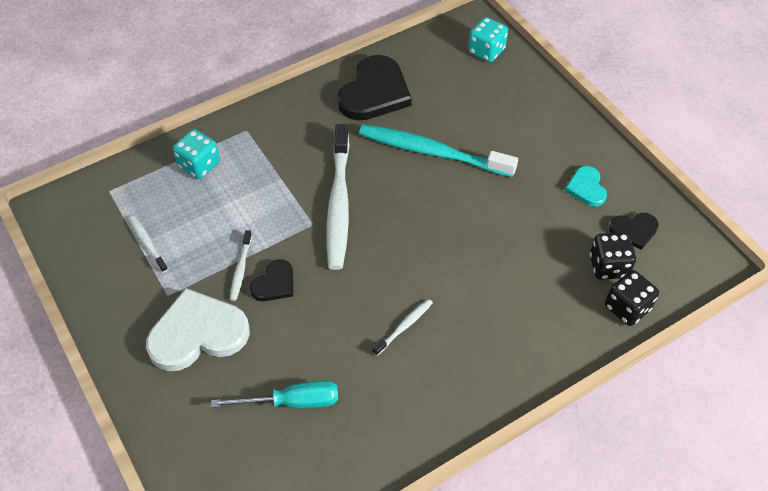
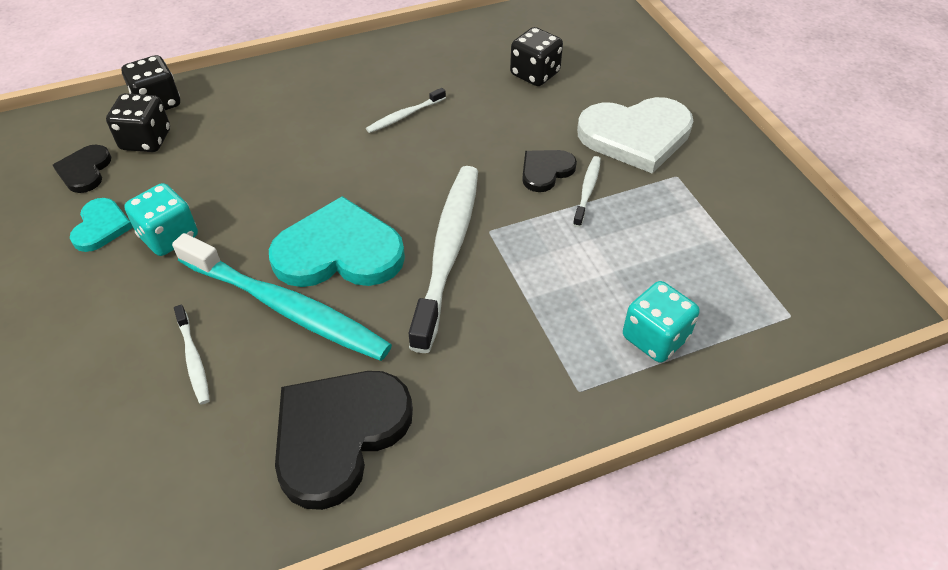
camera: 170 degrees left, 5 degrees down
(147, 243) = (714, 235): white toothbrush -> white toothbrush (193, 359)
(292, 402) = (535, 74): turquoise screwdriver -> black dice
(413, 193) = (339, 252): none -> turquoise heart
(486, 51) = (85, 502): turquoise dice -> turquoise dice (169, 237)
(634, 230) = (85, 171): black heart -> black heart turned 90 degrees counterclockwise

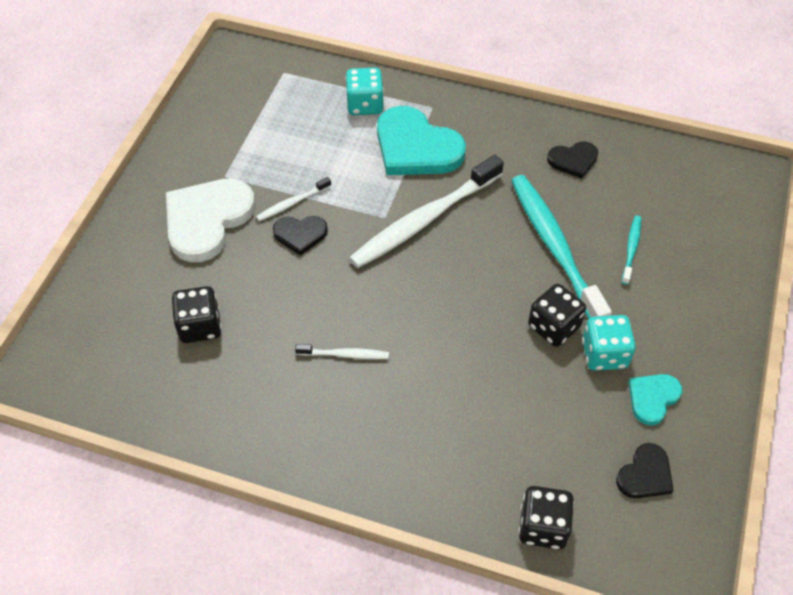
camera: 140 degrees left, 5 degrees up
(146, 140) = (576, 478): black dice -> black dice (553, 327)
(193, 359) = (631, 249): white toothbrush -> turquoise toothbrush
(339, 252) = (493, 264): turquoise heart -> turquoise heart (416, 147)
(339, 435) = (573, 160): black heart -> black heart, size x0.52
(636, 136) = (207, 220): white heart -> white heart turned 90 degrees counterclockwise

